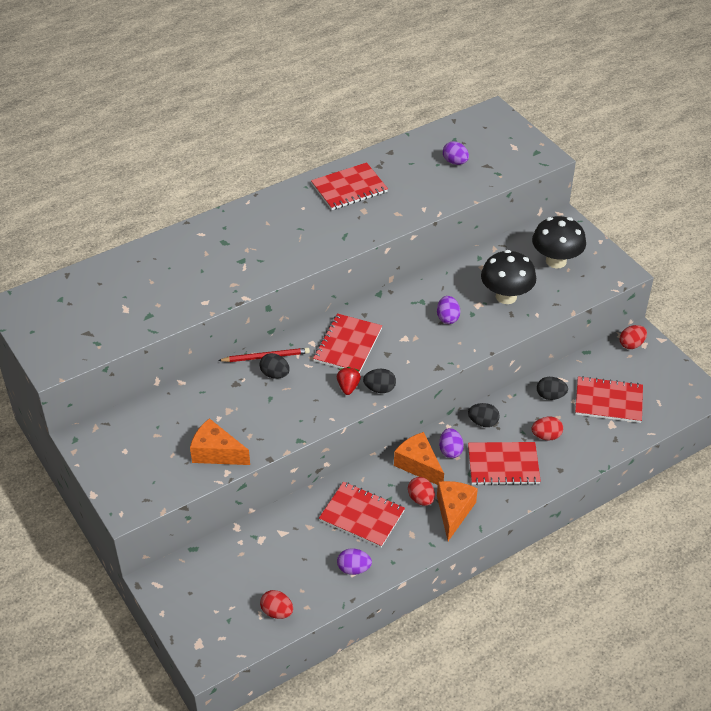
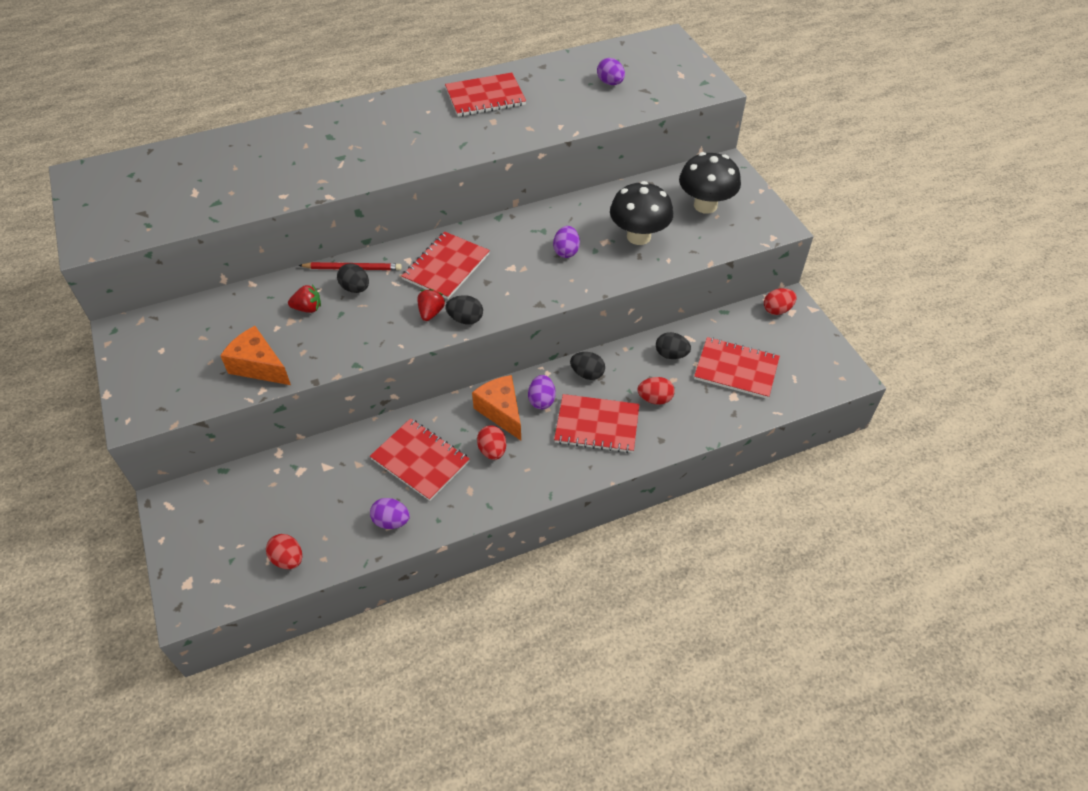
camera: 10 degrees right, 5 degrees up
(239, 397) = (308, 308): none -> red strawberry
(453, 512) = (525, 471): orange cheese -> none

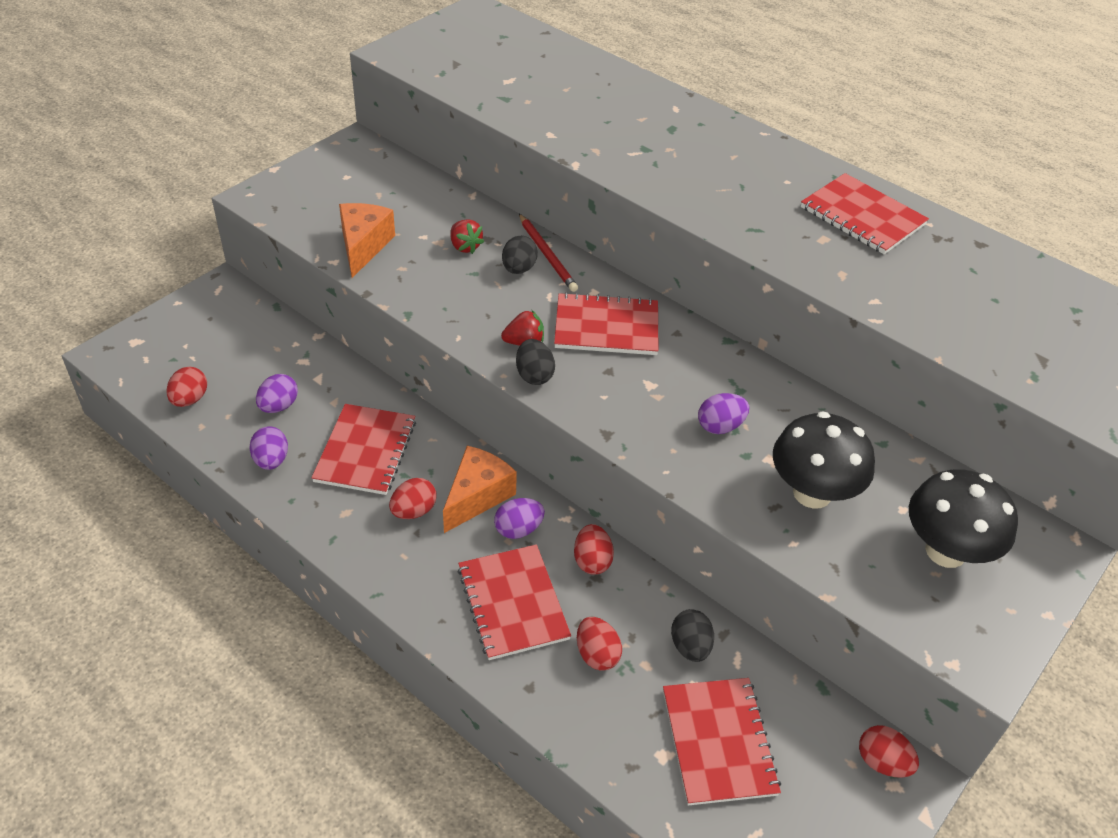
camera: 60 degrees right, 5 degrees down
(587, 374) = (592, 561): black egg -> red egg
(610, 83) = (1018, 319): purple egg -> purple egg (279, 406)

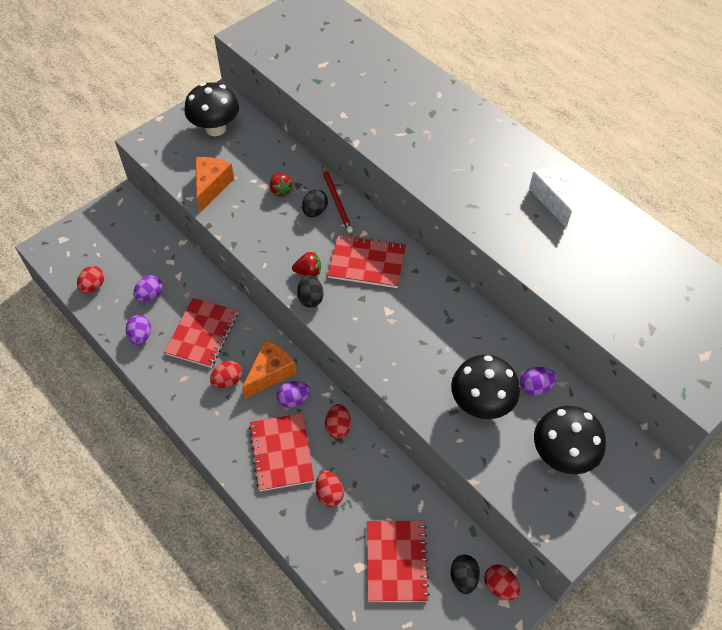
camera: 10 degrees right, 10 degrees up
(358, 178) = (215, 128): none -> black mushroom
(690, 646) = (391, 494): black egg -> black egg (463, 577)
(720, 426) = (429, 347): purple egg -> purple egg (535, 387)
(862, 216) = (553, 198): red notebook -> white cheese

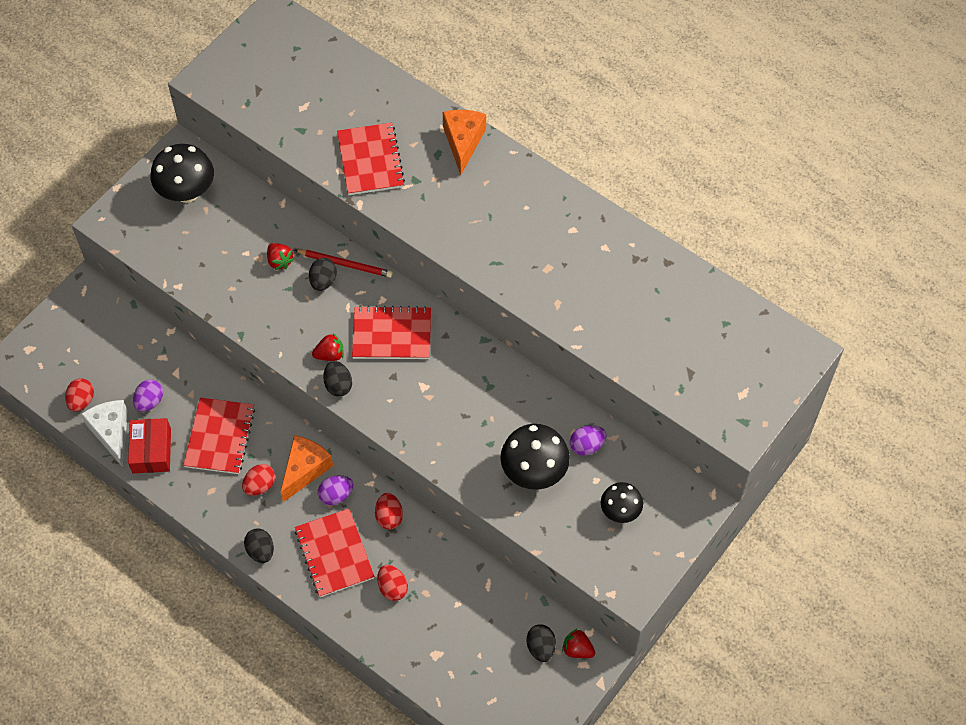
camera: 10 degrees left, 5 degrees up
(141, 336) = (151, 451): purple egg -> red box
(211, 186) = (199, 268): orange cheese -> orange cheese (463, 142)
(215, 439) = (261, 551): none -> black egg
(336, 200) = (345, 264): red pencil -> red pencil turned 45 degrees counterclockwise
(396, 561) = (472, 643): red notebook -> red notebook (370, 160)
(500, 586) = (577, 649): red egg -> red strawberry
(553, 198) = (580, 241): white cheese -> white cheese (111, 433)
(562, 455) = (620, 511): black mushroom -> black mushroom, size x0.61

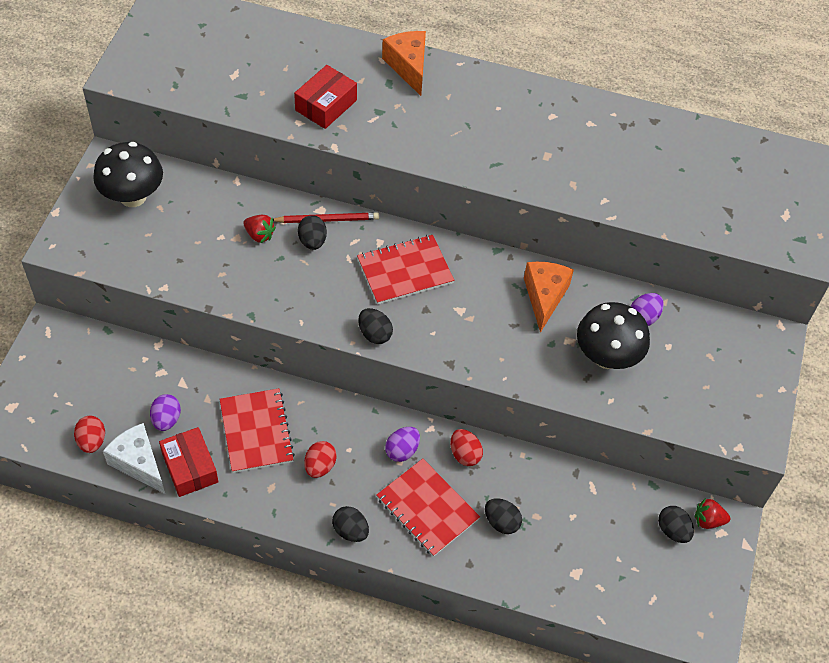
camera: 25 degrees left, 5 degrees down
(305, 470) = (359, 436): orange cheese -> orange cheese (544, 297)
(330, 354) = (352, 308): red strawberry -> none
(370, 160) = (326, 105): red notebook -> red box
(392, 588) = (501, 522): red egg -> black egg
(620, 511) = (706, 368): black mushroom -> none

